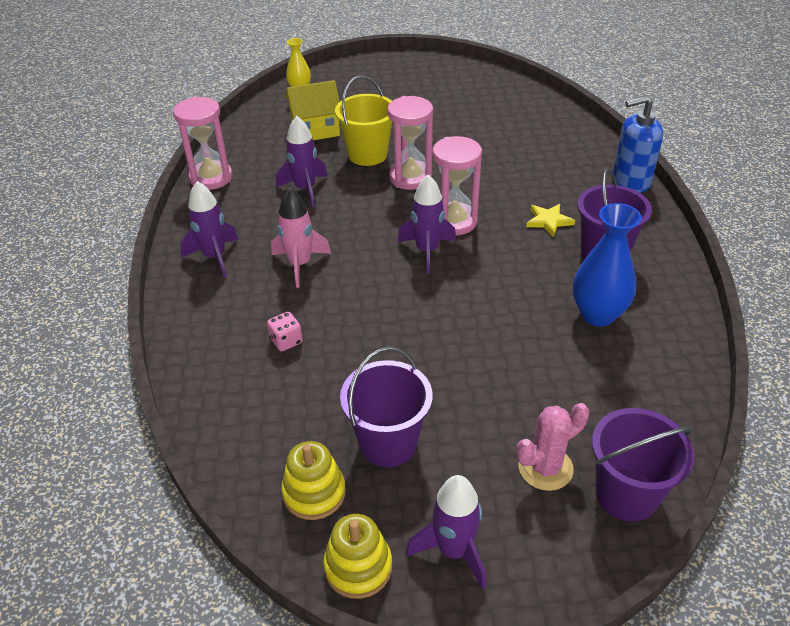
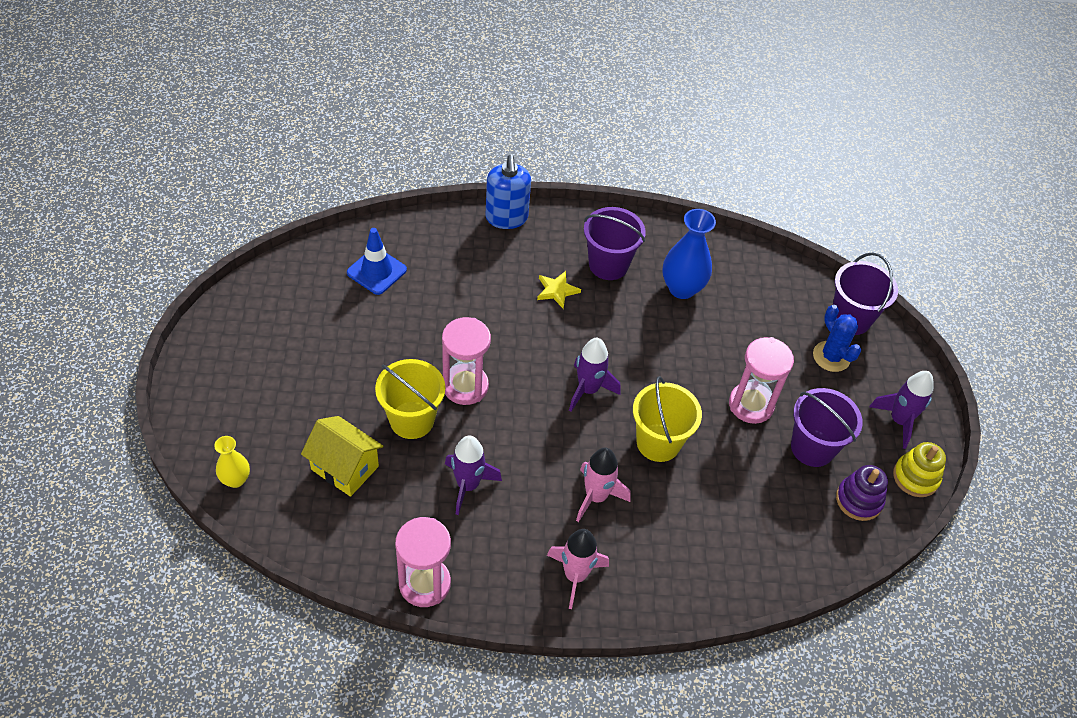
camera: 90 degrees left, 10 degrees up
(215, 257) = (575, 575): purple rocket -> pink rocket
(286, 341) = (701, 513): pink dice -> none
(314, 493) = (859, 500): yellow stacking toy -> purple stacking toy
(315, 130) = (345, 468): yellow house -> yellow house turned 45 degrees counterclockwise
(371, 304) = (658, 442): none -> yellow bucket
(454, 221) = (546, 361): pink hourglass -> pink hourglass (751, 405)
(522, 120) = (376, 271): none -> blue traffic cone
(545, 468) = (831, 356): pink cactus -> blue cactus

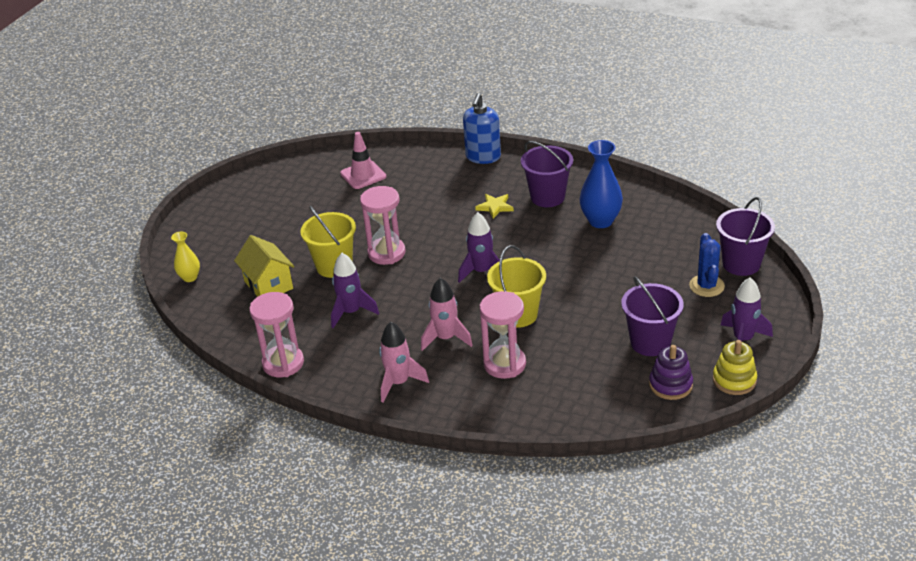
camera: 30 degrees right, 15 degrees down
(376, 271) = (363, 175): blue traffic cone -> pink traffic cone
(751, 405) = (613, 305): pink hourglass -> pink hourglass (504, 364)

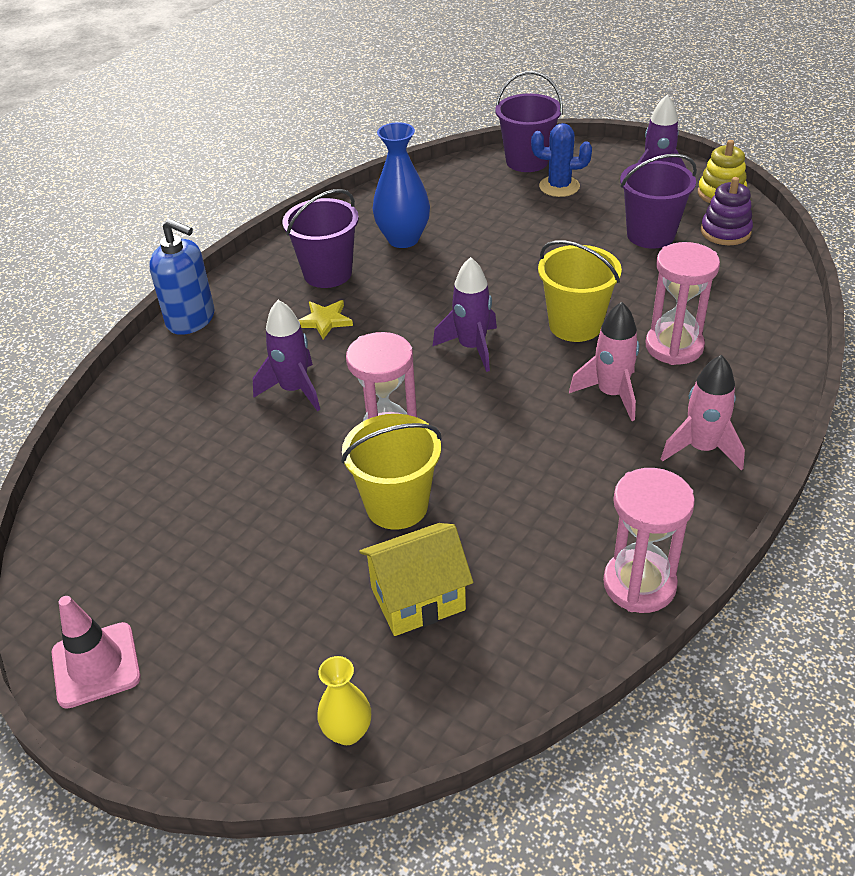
camera: 80 degrees left, 5 degrees up
(351, 312) = (526, 491): purple rocket -> purple rocket (294, 390)
(363, 175) = (152, 454): pink traffic cone -> pink traffic cone (96, 665)

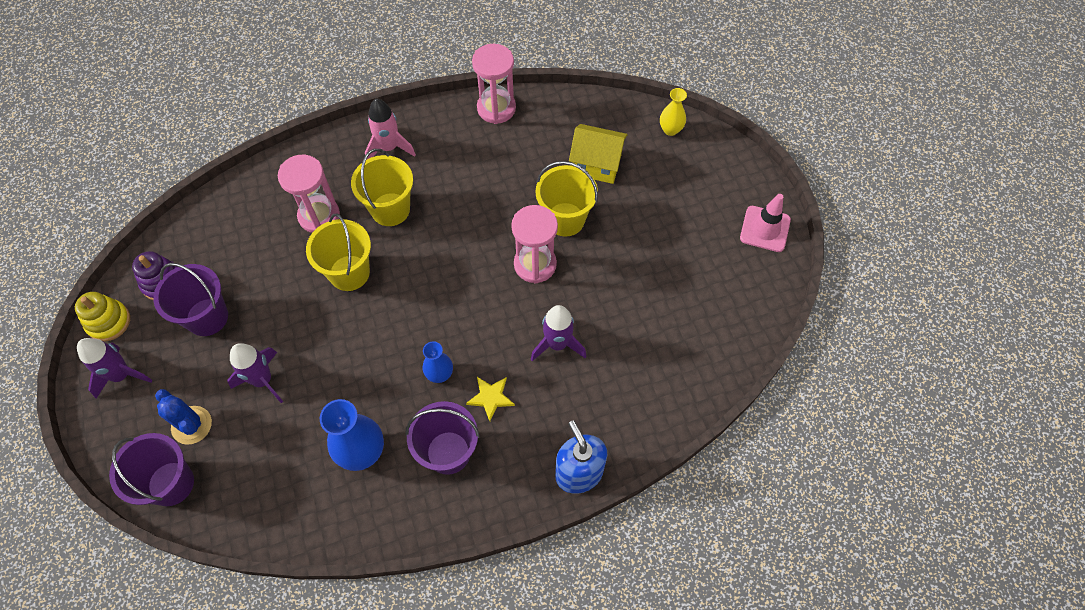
camera: 145 degrees left, 20 degrees up
(392, 310) = (439, 374): none -> blue vase
(472, 347) = (425, 300): purple rocket -> purple rocket (263, 380)
(611, 394) = (390, 209): pink rocket -> yellow bucket

